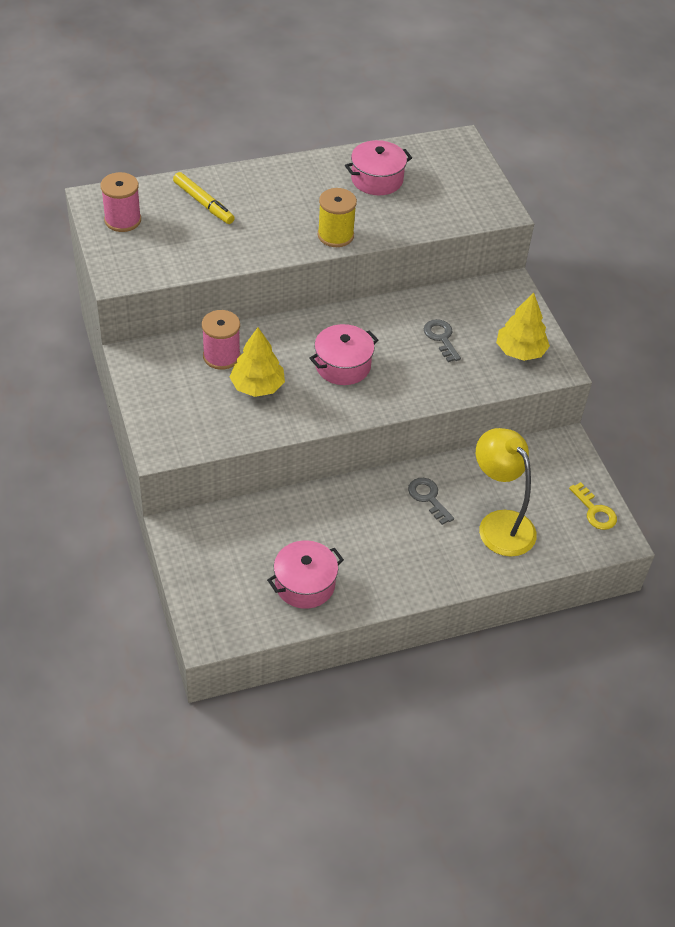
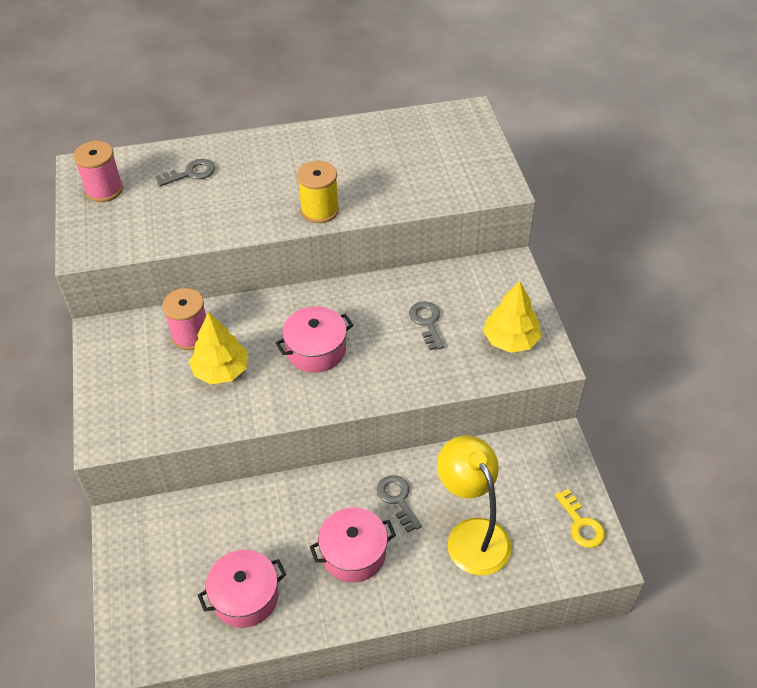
camera: 10 degrees right, 0 degrees up
(203, 203) = (190, 173): yellow marker -> grey key
(377, 179) = (374, 151): pink pot -> pink pot (353, 554)

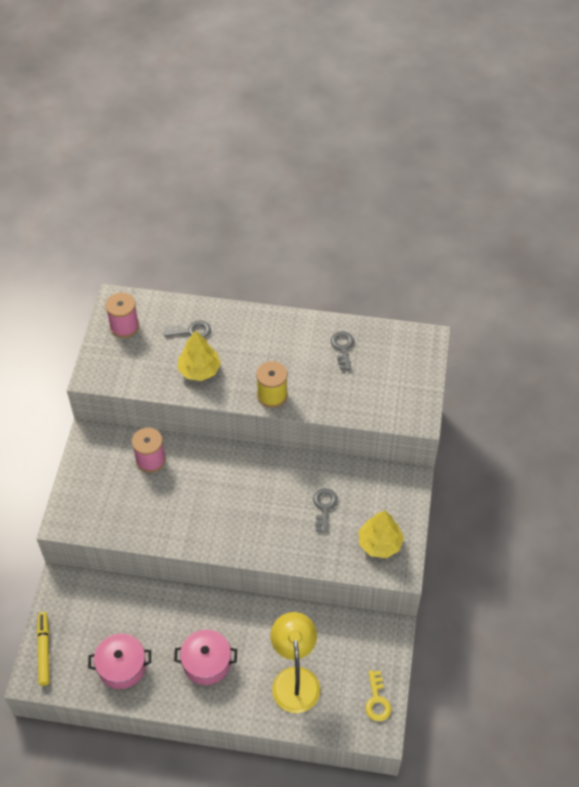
camera: 20 degrees right, 5 degrees up
(130, 614) = (44, 650): none -> yellow marker
(221, 370) = (161, 496): yellow tree -> yellow tree (199, 370)
(316, 350) = (234, 502): pink pot -> none
(397, 499) = (254, 633): grey key -> grey key (343, 348)

